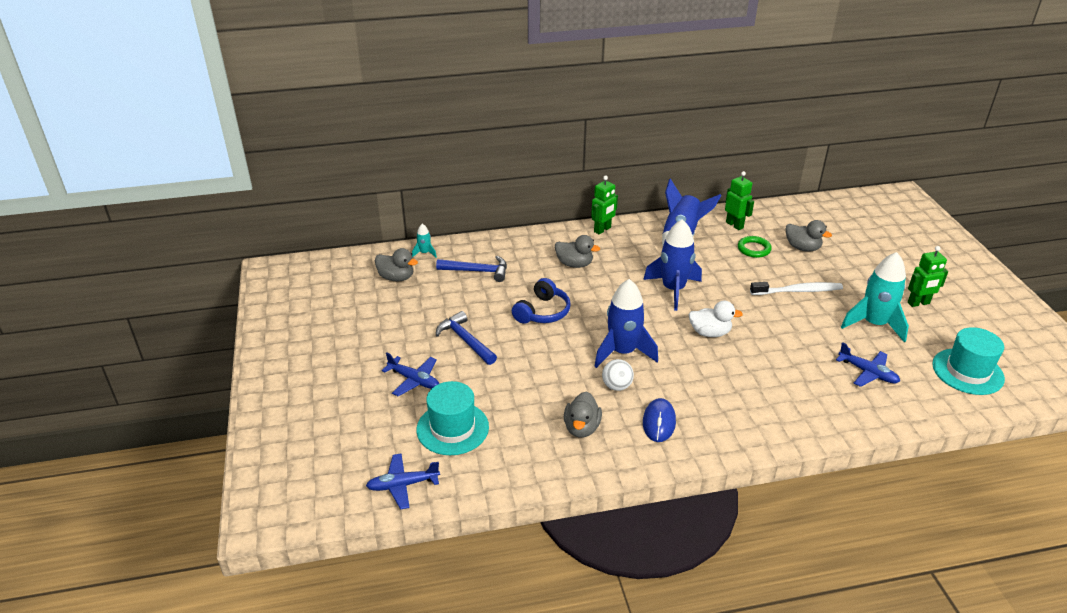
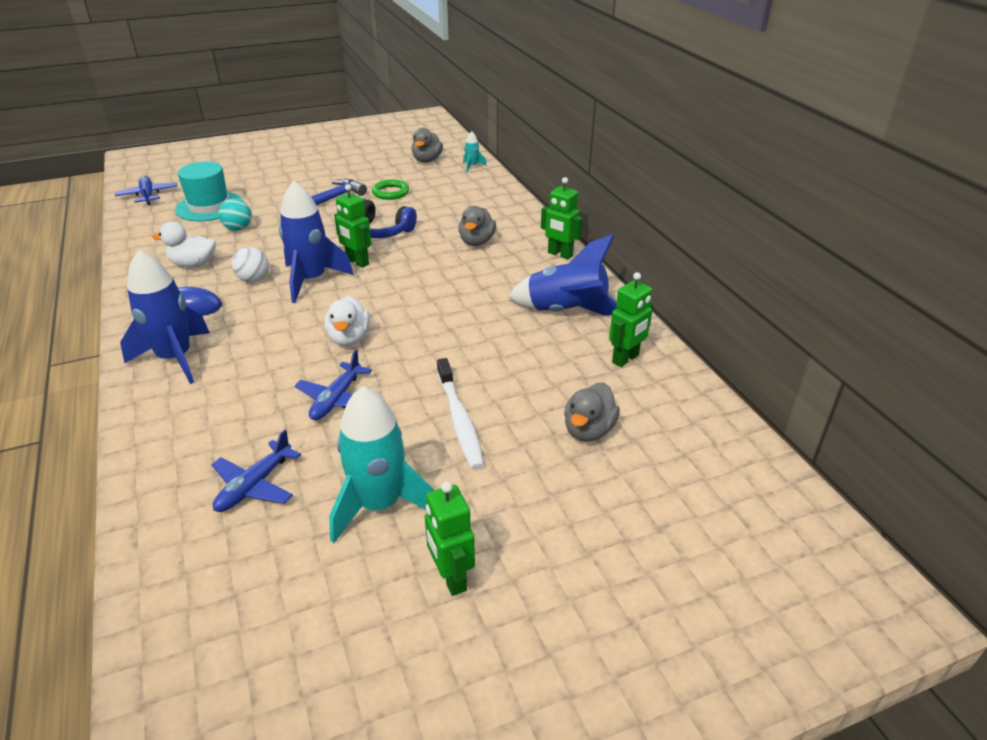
camera: 80 degrees right, 0 degrees up
(414, 380) = (275, 185): blue plane -> blue plane (336, 399)
(477, 271) = (447, 193): blue hammer -> none
(512, 402) = (238, 228): none -> turquoise ball
(581, 428) = (193, 264): grey duck -> white duck
(596, 327) = (357, 262): none -> green robot
(673, 290) = (439, 309): blue rocket -> blue rocket (175, 358)
(754, 249) = (563, 377): green ring -> green ring (390, 192)
(967, 371) = (243, 626): turquoise hat -> none

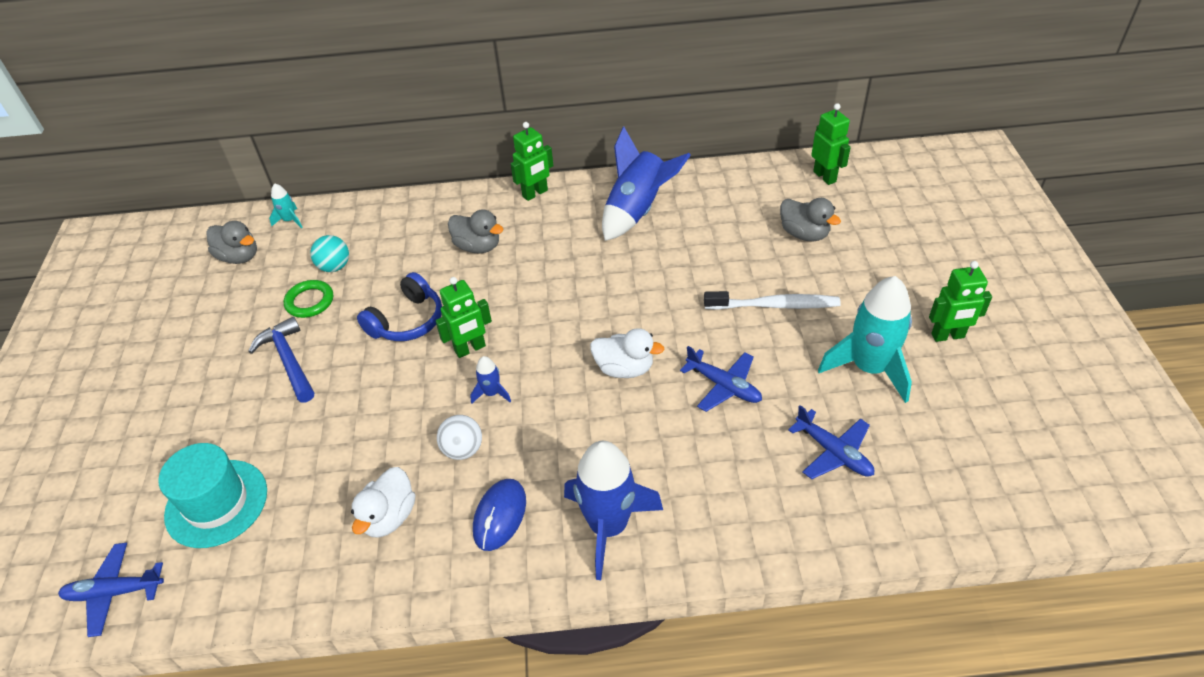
camera: 70 degrees left, 10 degrees up
(238, 228) = (312, 466): turquoise ball -> turquoise ball (335, 267)
(311, 280) = (491, 393): blue rocket -> blue rocket, size x0.45
(625, 359) = (719, 193): green robot -> green robot (825, 176)

